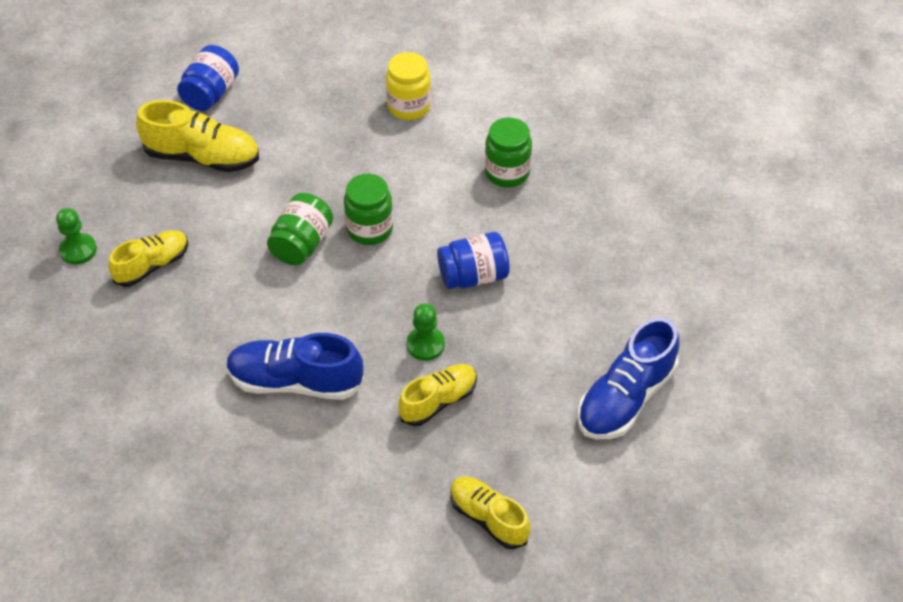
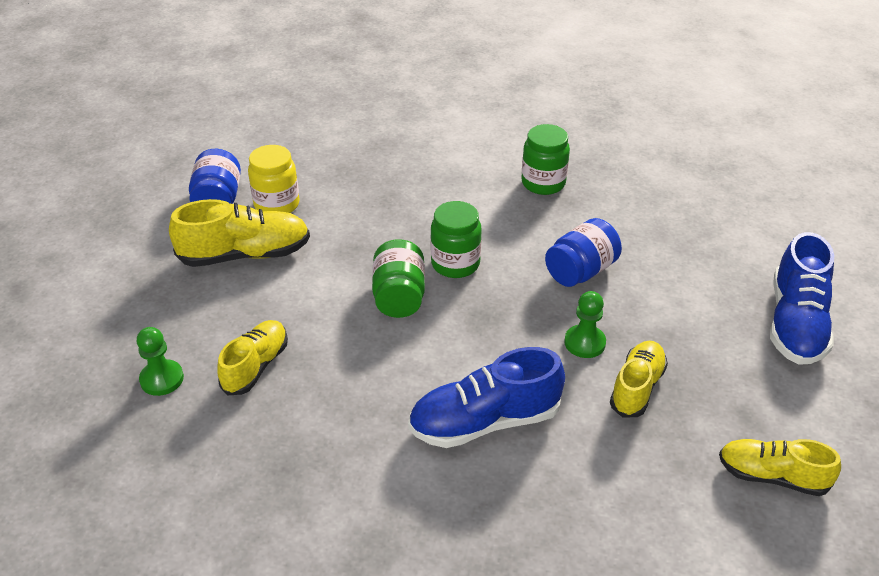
camera: 25 degrees left, 10 degrees down
(409, 106) = (417, 159): yellow jar -> yellow jar (277, 205)

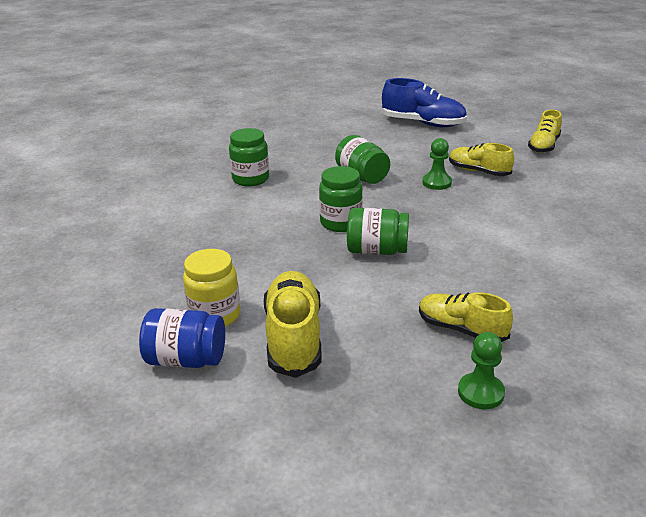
camera: 80 degrees left, 10 degrees down
(485, 422) = (515, 224): blue shoe -> none
(581, 271) = (362, 176): blue jar -> green jar

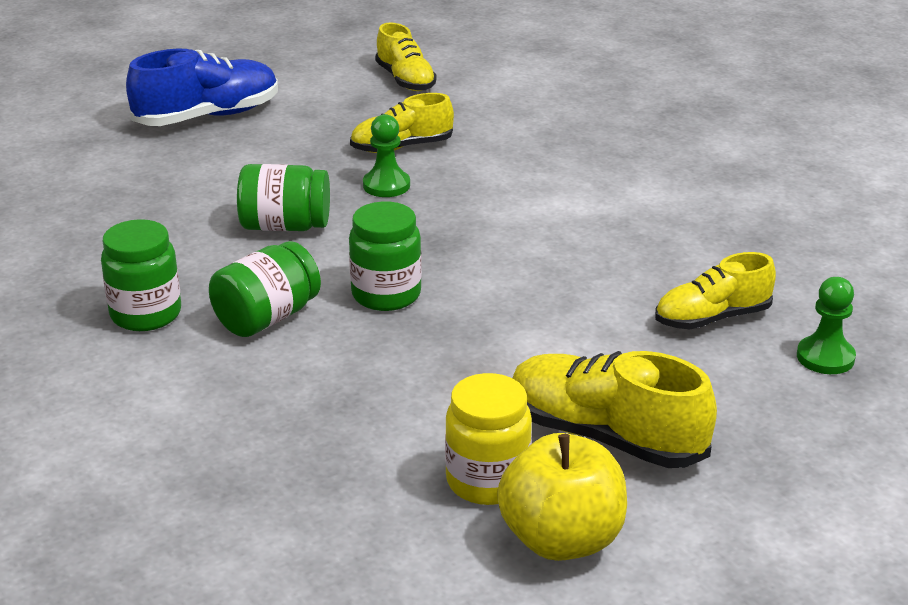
camera: 55 degrees left, 0 degrees up
(186, 359) = (561, 540): blue jar -> yellow apple
(377, 250) = (489, 298): green jar -> green jar (267, 318)

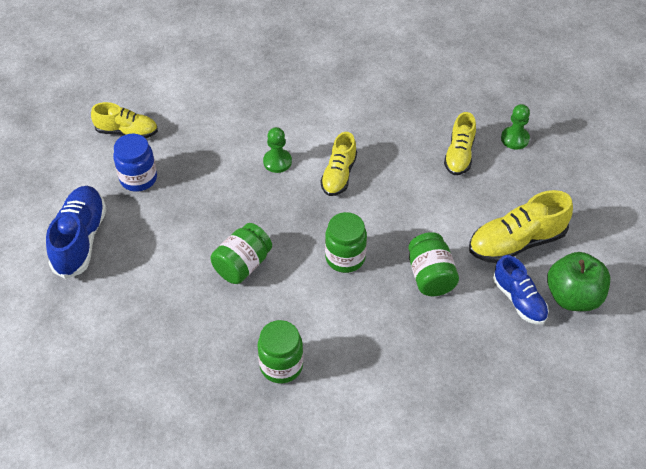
camera: 55 degrees left, 20 degrees up
(267, 318) = (327, 315): green jar -> green jar (430, 276)
(342, 113) = (138, 178): none -> blue jar
(386, 185) = (238, 202): green pawn -> green pawn (277, 162)
(402, 147) = (203, 174): yellow shoe -> yellow shoe (339, 175)
(487, 481) = (519, 300): yellow jar -> blue shoe
(561, 540) = (573, 297): yellow apple -> green apple

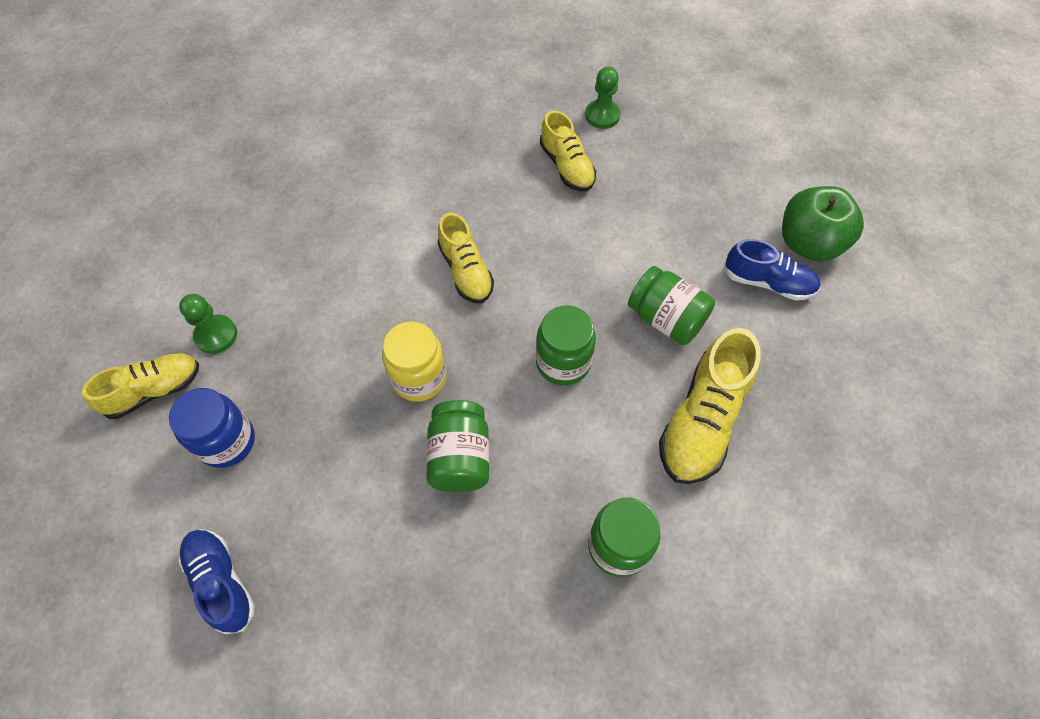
camera: 40 degrees left, 10 degrees up
(80, 240) = (221, 582): blue shoe -> blue shoe, size x0.66
(259, 212) = (419, 378): none -> yellow jar
(277, 162) = (382, 302): green pawn -> green pawn (216, 335)
(516, 242) = (708, 223): yellow shoe -> yellow shoe (702, 420)

